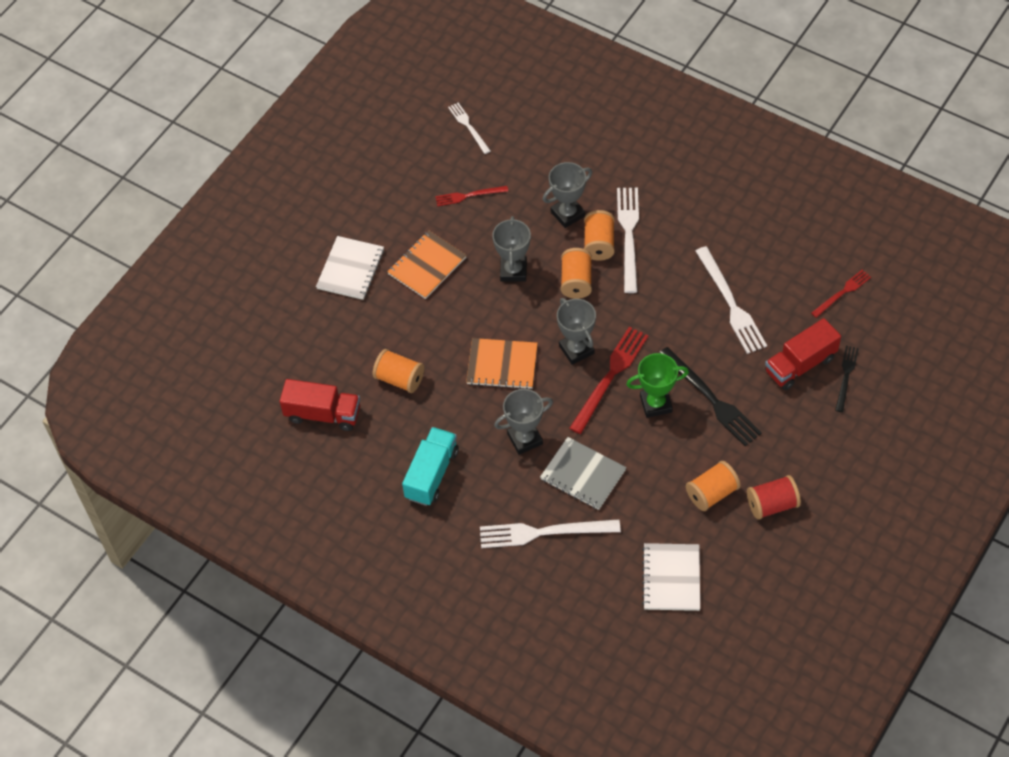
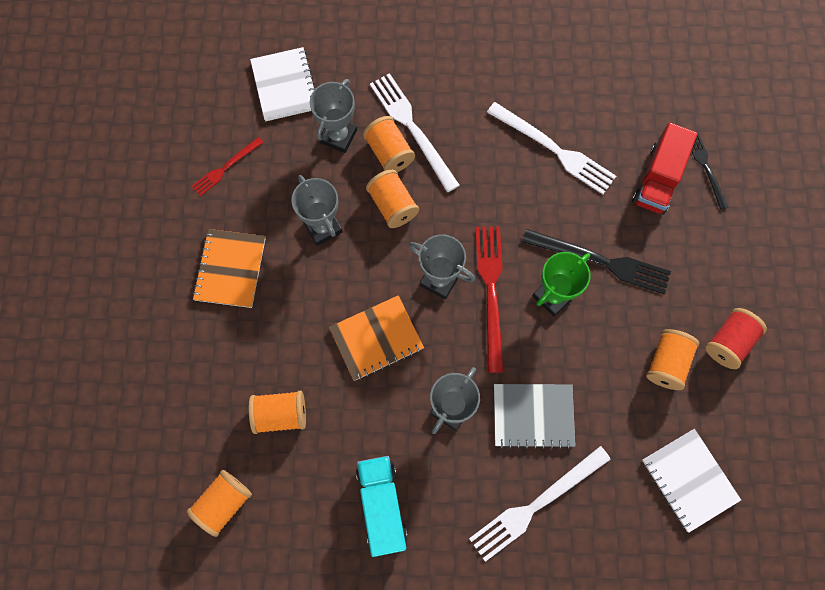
camera: 35 degrees left, 15 degrees up
(323, 414) = (223, 503): red truck -> orange spool
(350, 269) = (151, 316): white notebook -> white notebook (285, 85)
(468, 127) = (179, 92): white fork -> none
(842, 292) = (647, 84): red fork -> none

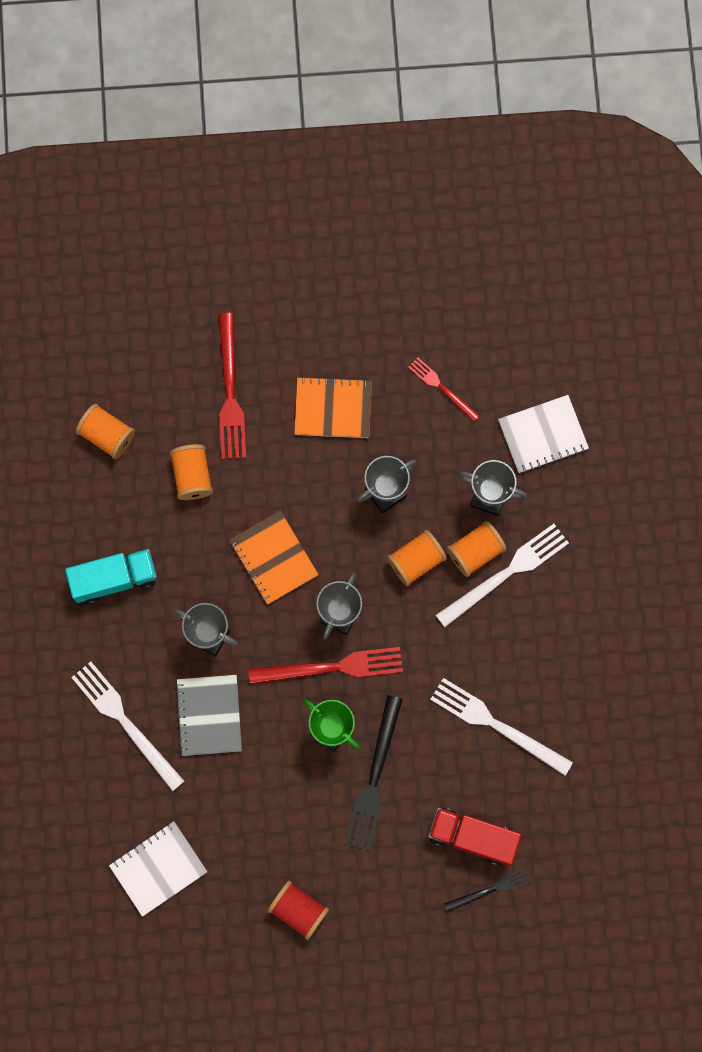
camera: 85 degrees right, 5 degrees up
(197, 369) = (230, 392): none -> red fork
(554, 149) = (496, 725): white fork -> white fork turned 90 degrees clockwise
(667, 363) = (272, 847): orange spool -> none

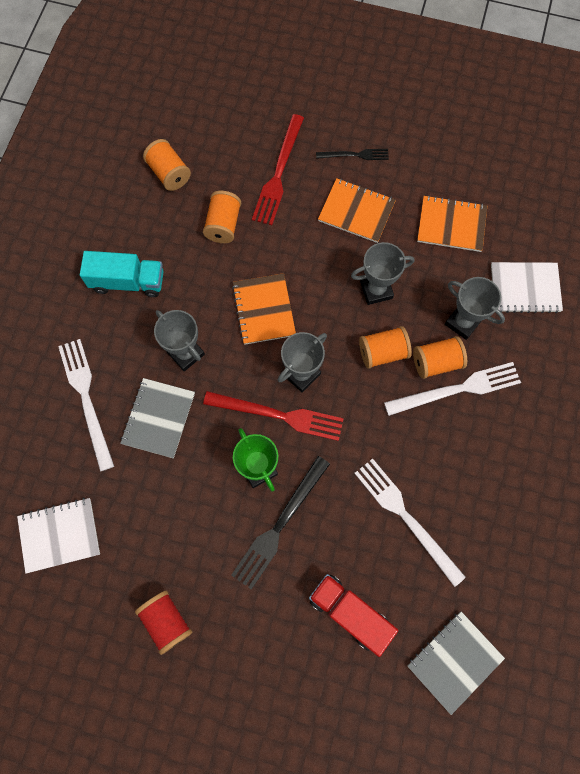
camera: 20 degrees right, 5 degrees down
(441, 388) = (451, 225): red fork -> orange notebook
(490, 889) = (349, 669): black fork -> black fork (355, 155)
(587, 845) = (454, 661): none -> grey notebook

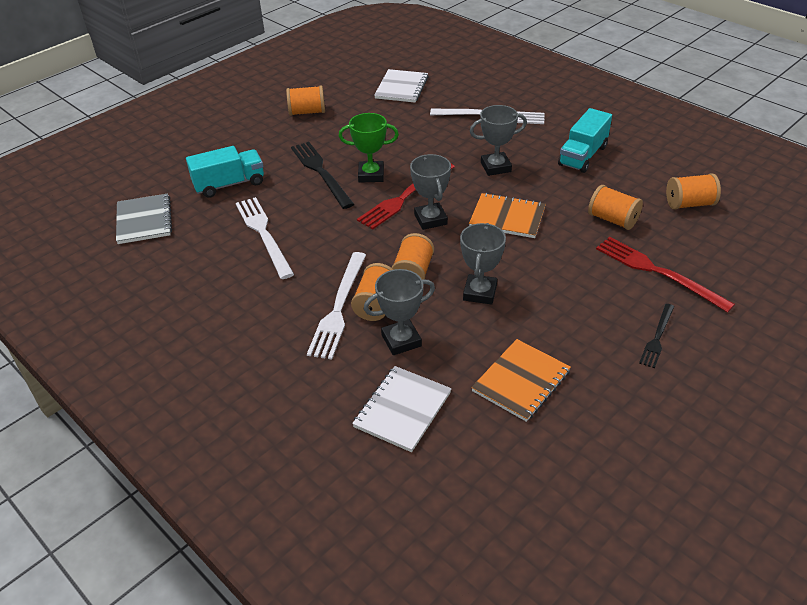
camera: 120 degrees right, 30 degrees down
(158, 418) = (450, 142): grey notebook -> none
(166, 621) = (307, 112): red spool -> orange spool
(350, 613) = (229, 184): red truck -> turquoise truck
(356, 212) = (580, 311): orange notebook -> none
(406, 517) = (263, 234): white fork -> white fork turned 105 degrees counterclockwise

